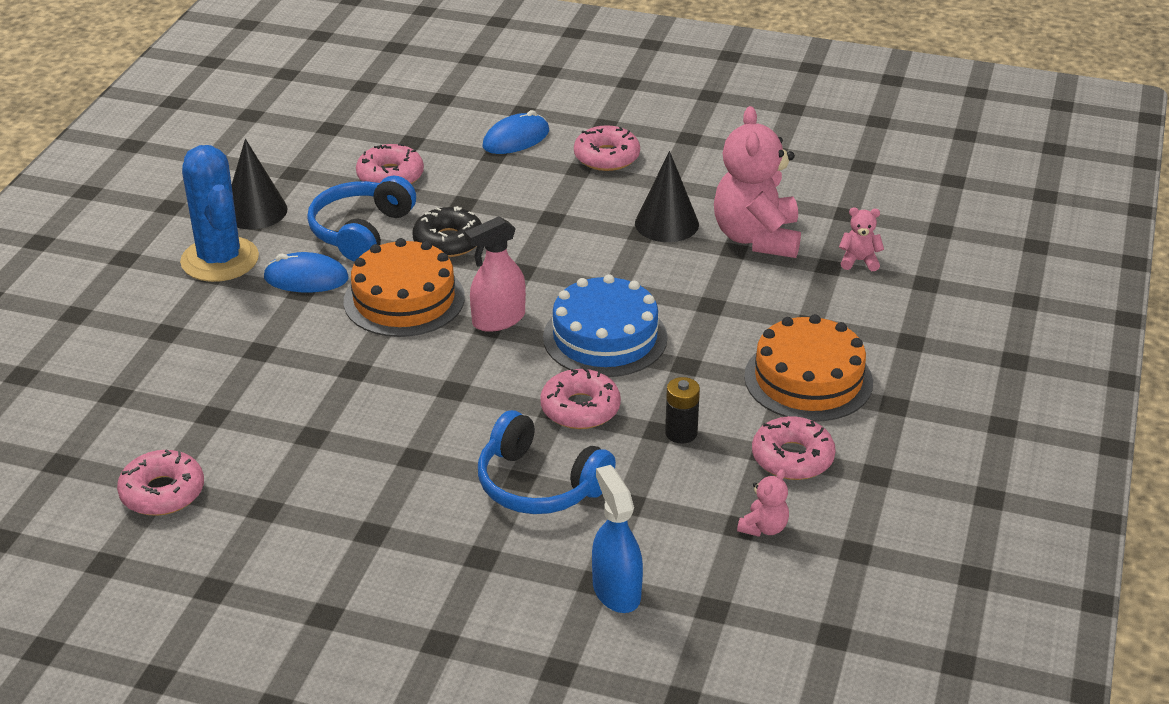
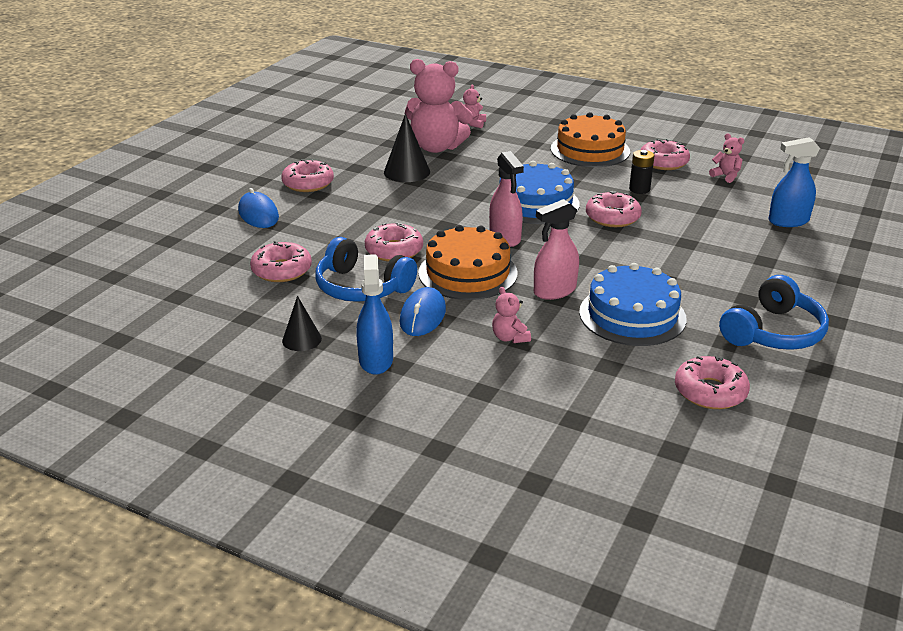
camera: 80 degrees left, 5 degrees down
(220, 260) = (376, 360): blue cactus -> blue spray bottle
(255, 211) = (302, 339): black cone -> black cone, size x0.64
(266, 341) = (510, 338): none -> pink teddy bear
(321, 431) = (632, 315): none -> blue cake
(371, 367) = (554, 291): none -> pink spray bottle
(448, 241) = (394, 250): black donut -> pink donut
(539, 484) = (691, 237): blue headphones -> blue headphones (773, 332)

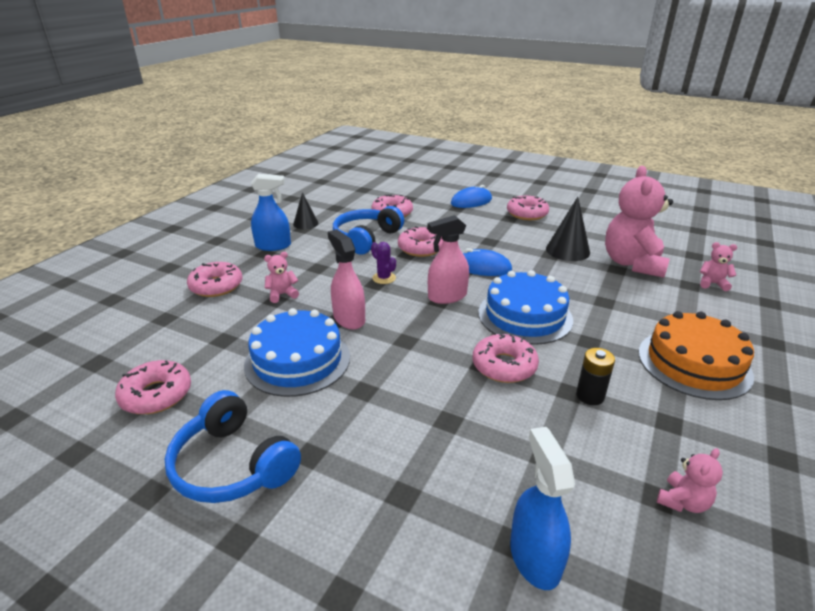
camera: 90 degrees right, 0 degrees up
(423, 316) = (323, 260): blue mouse -> blue mouse (482, 267)
(467, 273) = (384, 278): orange cake -> purple cactus
(663, 162) = (696, 431): pink donut -> pink donut (216, 286)

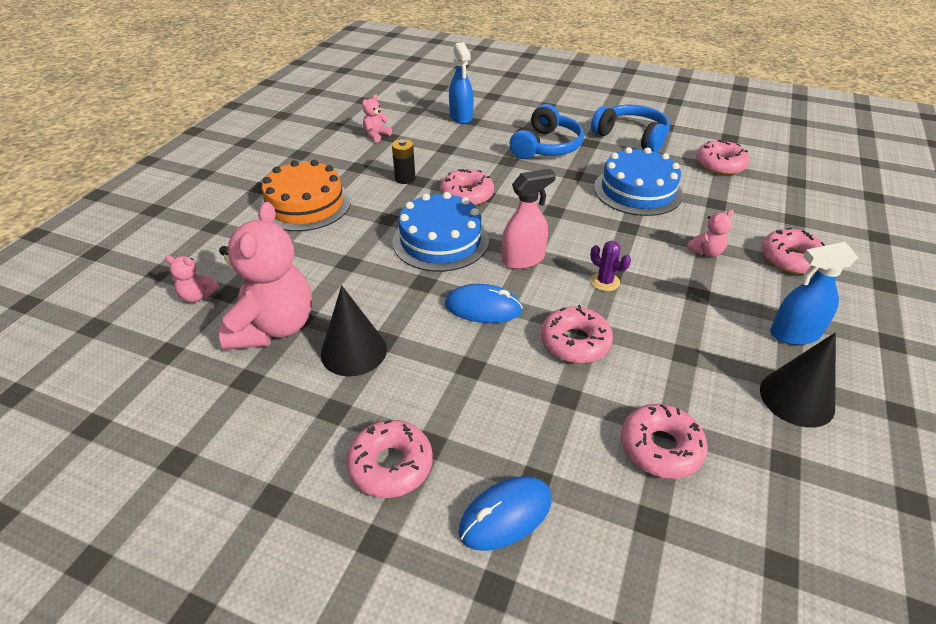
camera: 175 degrees right, 10 degrees up
(305, 223) = (797, 398): black cone -> black cone, size x1.57
(349, 318) = (617, 228): pink spray bottle -> none
(366, 238) = (668, 361): blue headphones -> blue headphones (546, 146)

